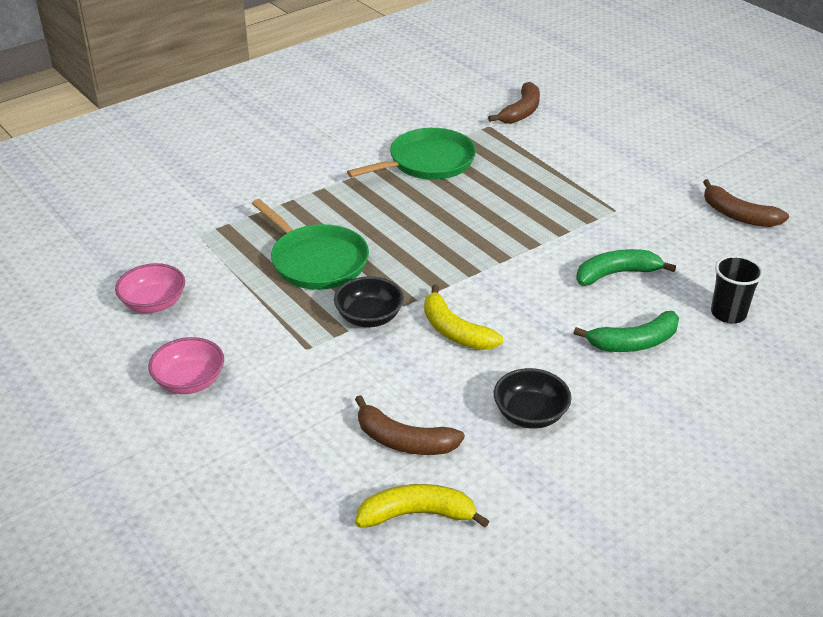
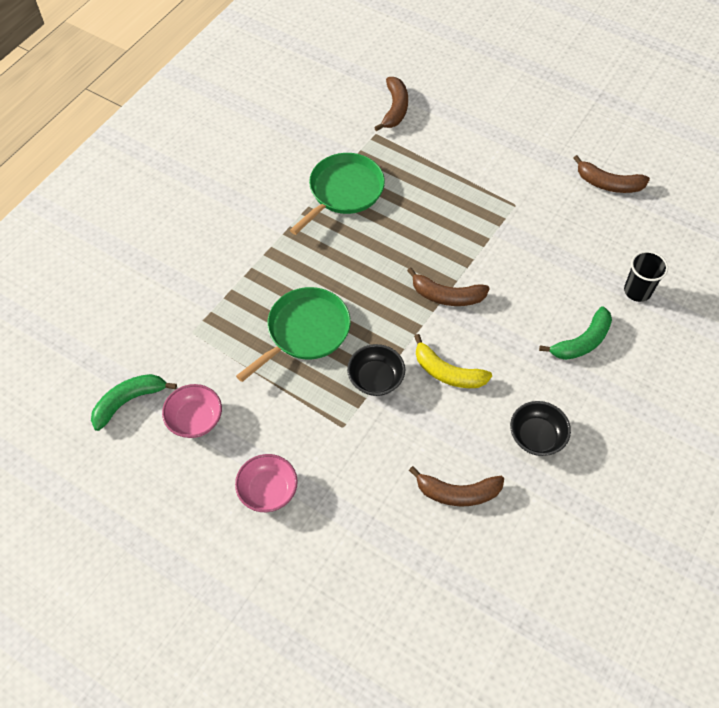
camera: 20 degrees left, 20 degrees up
(316, 261) = (305, 331): green pan -> green pan turned 75 degrees counterclockwise
(417, 514) = (497, 557): yellow banana -> none
(492, 267) = (447, 296): none -> brown banana
(616, 274) = (542, 274): green banana -> green banana (129, 401)

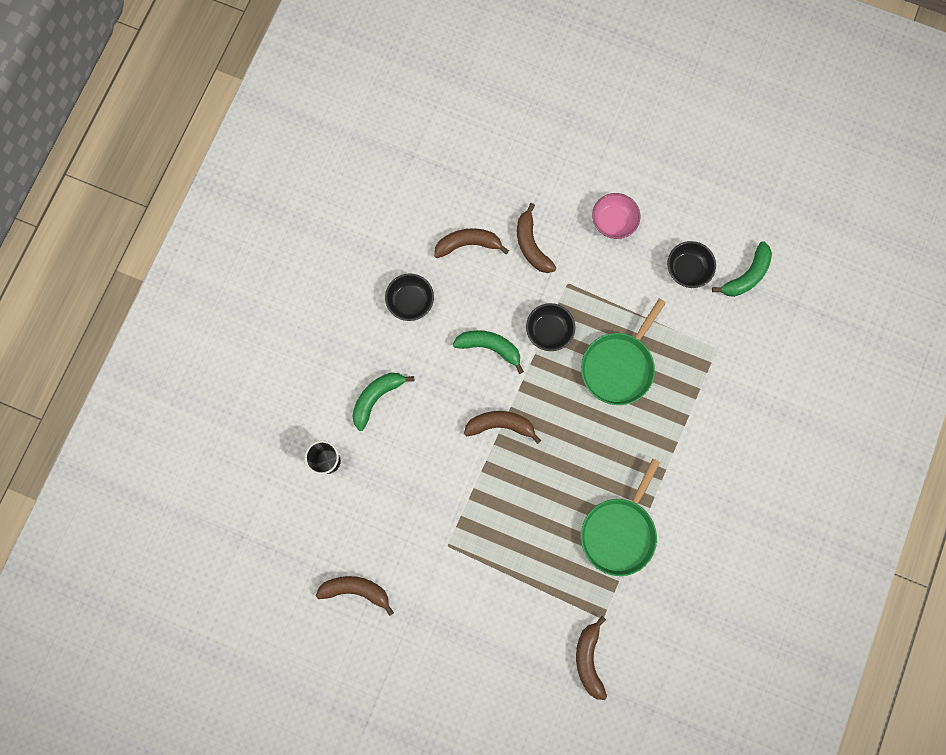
camera: 170 degrees right, 20 degrees up
(195, 419) = (687, 269): pink bowl -> black bowl
(377, 478) = (531, 245): none -> brown banana
(447, 372) = (490, 347): yellow banana -> green banana

